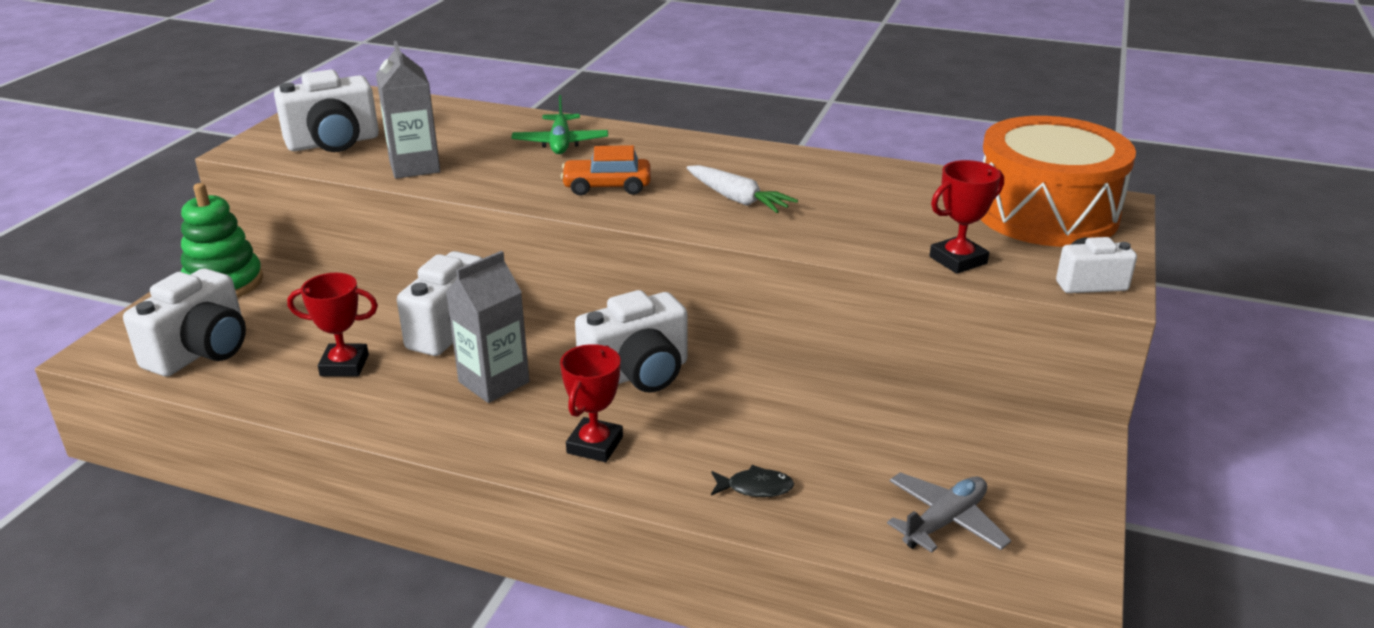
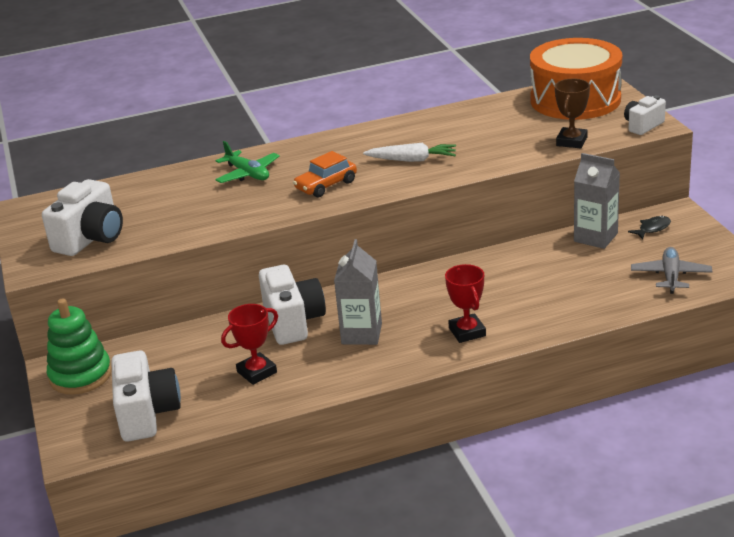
camera: 35 degrees left, 0 degrees up
(414, 167) = (181, 227): grey carton -> grey carton (595, 237)
(638, 374) = (433, 290): white camera -> none
(755, 487) = (572, 307): black fish -> black fish (652, 228)
(958, 260) = (571, 141): red trophy -> brown trophy

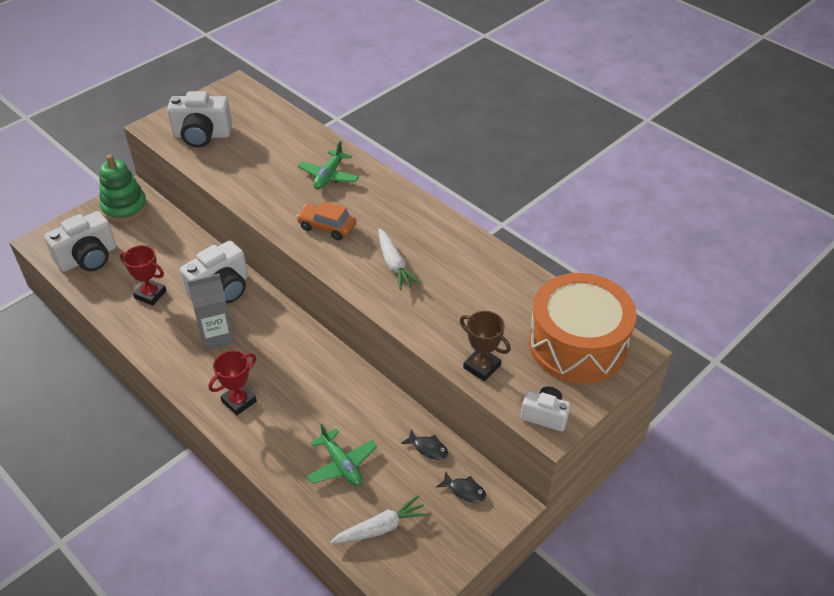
camera: 60 degrees right, 15 degrees up
(571, 141) = (482, 366): brown trophy -> brown trophy turned 45 degrees clockwise
(587, 284) = (341, 464): none -> green plane
(595, 237) = (428, 448): grey carton -> black fish
(670, 276) = (380, 528): grey plane -> white carrot

